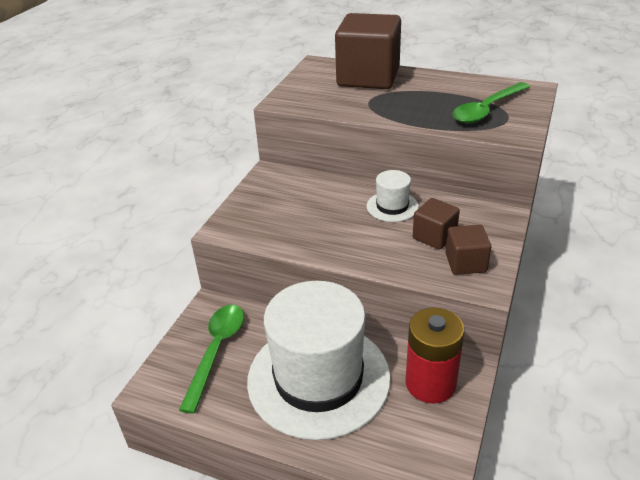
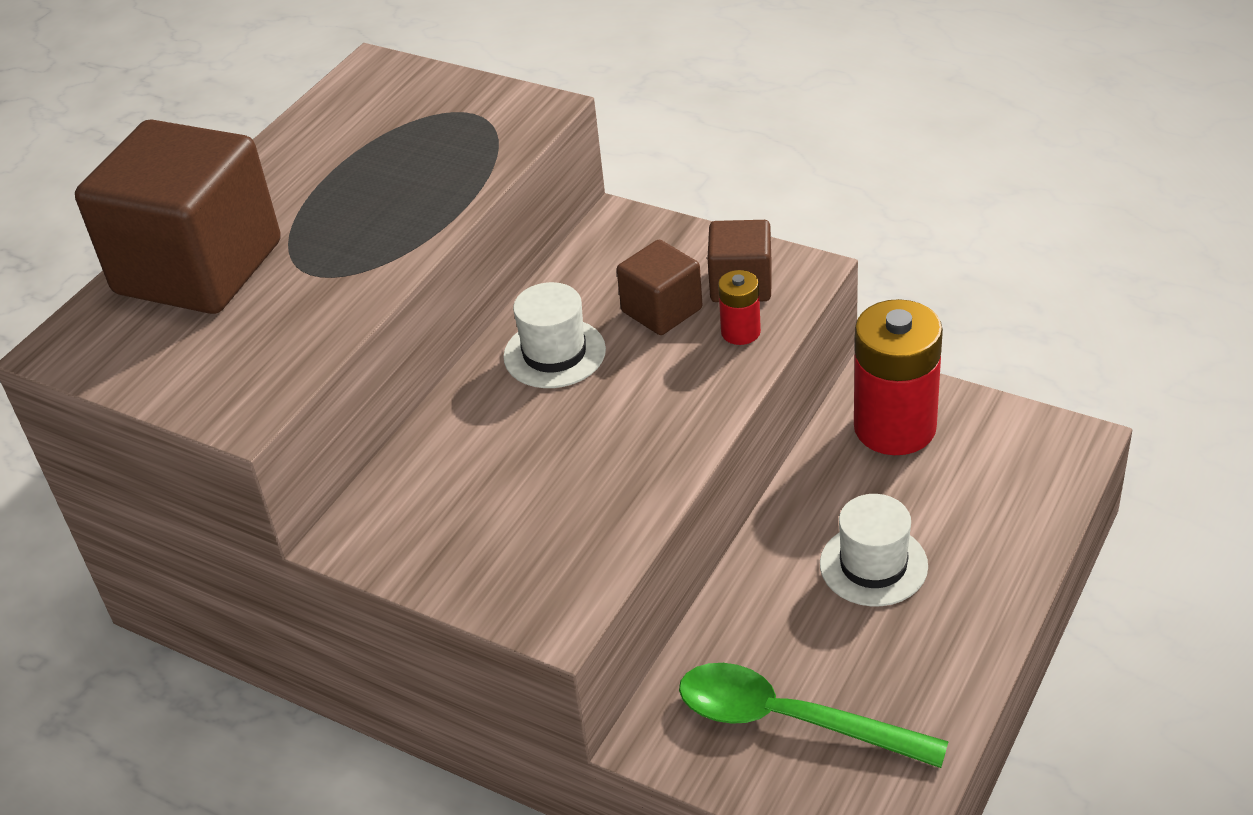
camera: 80 degrees left, 5 degrees up
(318, 378) = (873, 565): white hat -> white hat, size x0.42
(423, 266) = (740, 332): none -> red battery
(487, 109) = (430, 131): green spoon -> none

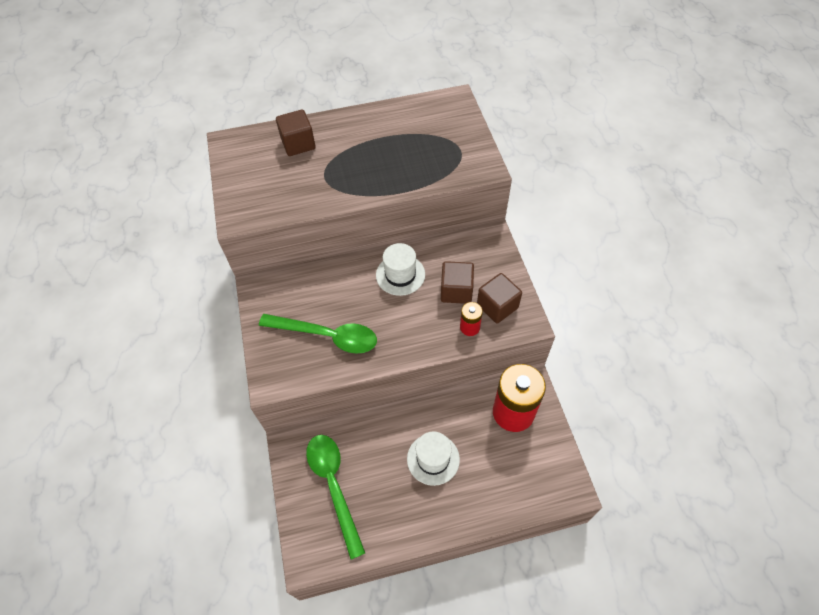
camera: 45 degrees right, 15 degrees up
(198, 268) = (298, 144): brown cube -> brown cube, size x0.49
(556, 500) = (327, 336): none -> green spoon

